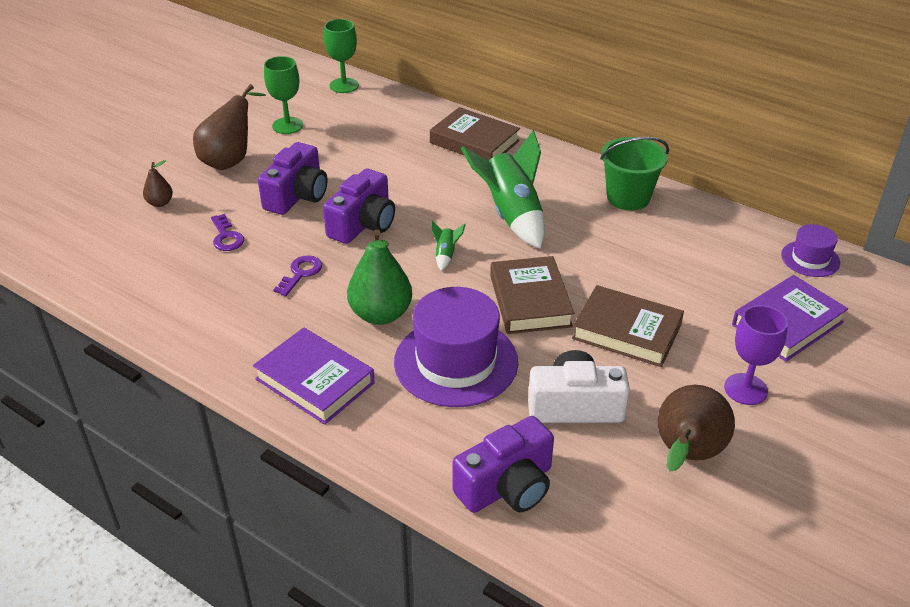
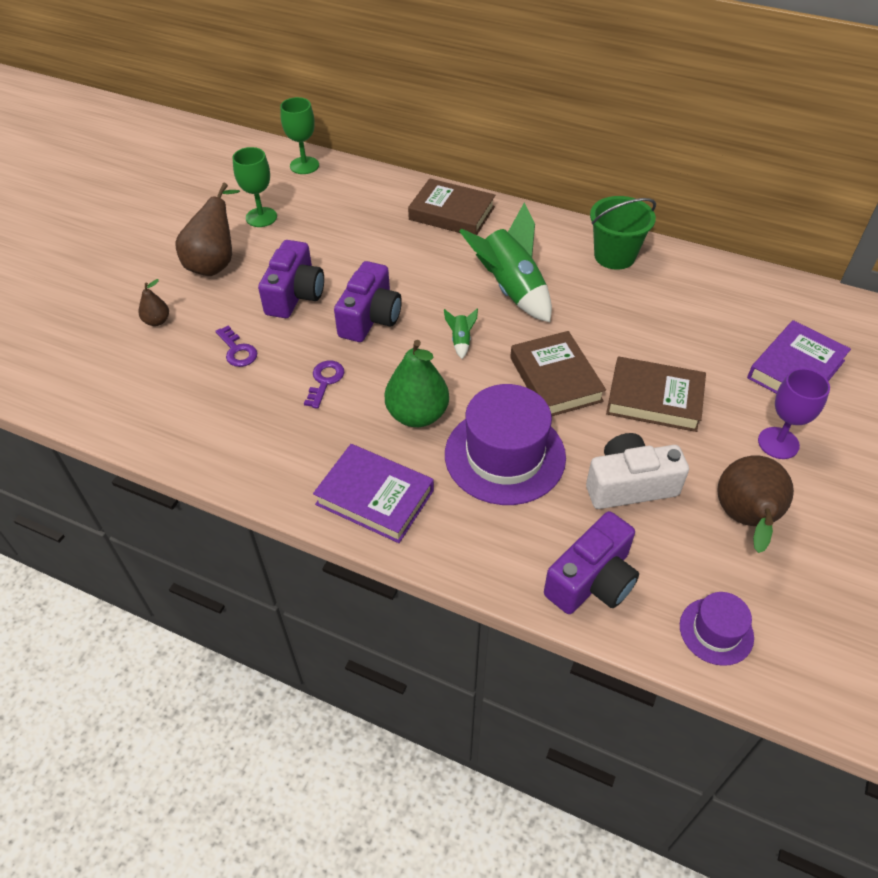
camera: 10 degrees left, 10 degrees up
(810, 259) = (797, 299): purple hat -> purple hat (716, 631)

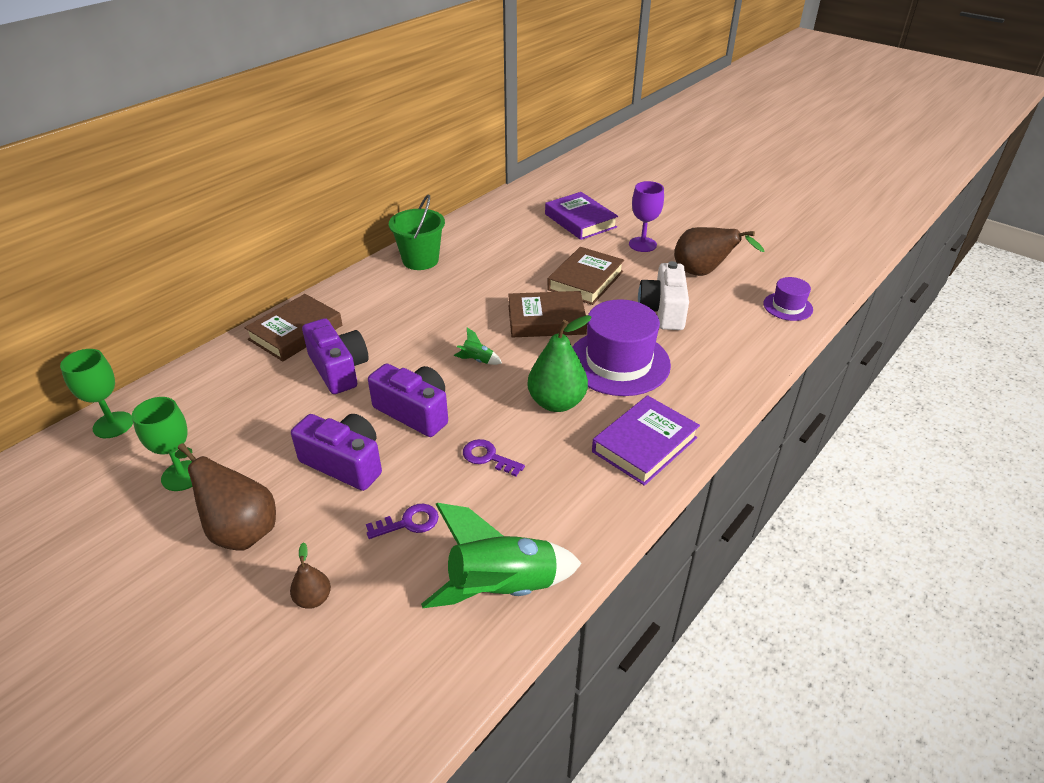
camera: 75 degrees left, 10 degrees down
(510, 290) = (428, 320): green rocket -> green rocket (502, 589)
(592, 580) = (744, 346): purple camera -> purple camera (338, 369)

